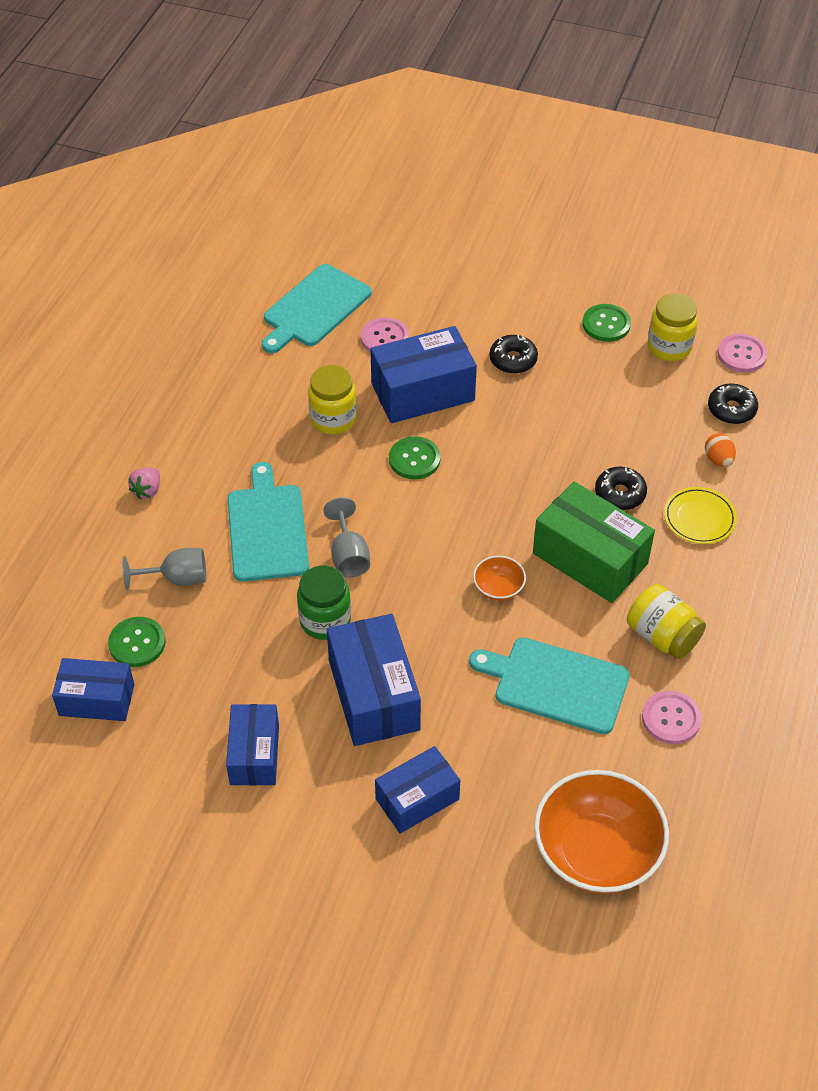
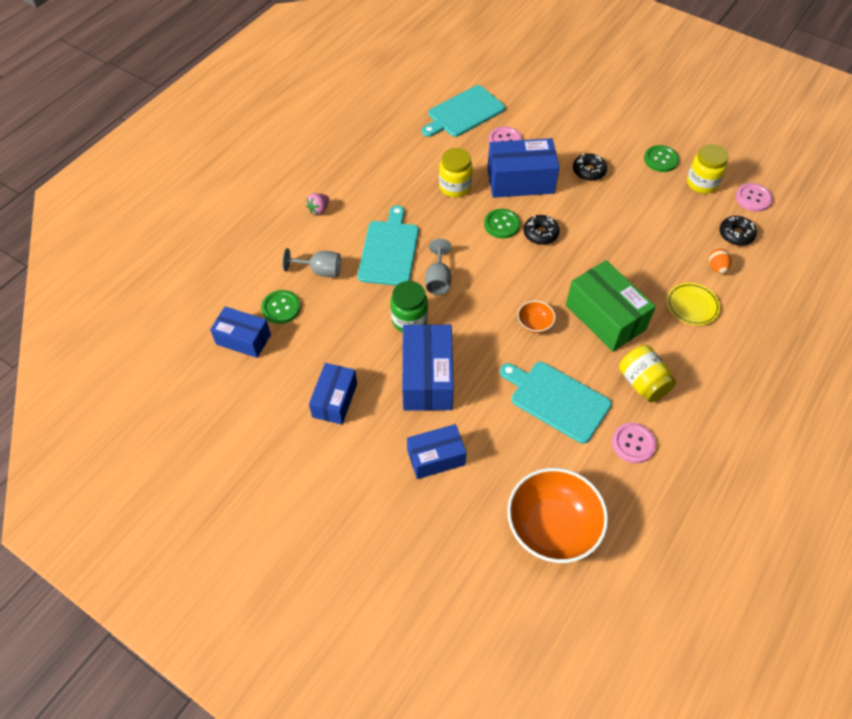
camera: 15 degrees right, 5 degrees up
(620, 494) = (639, 277): black donut -> black donut (540, 234)

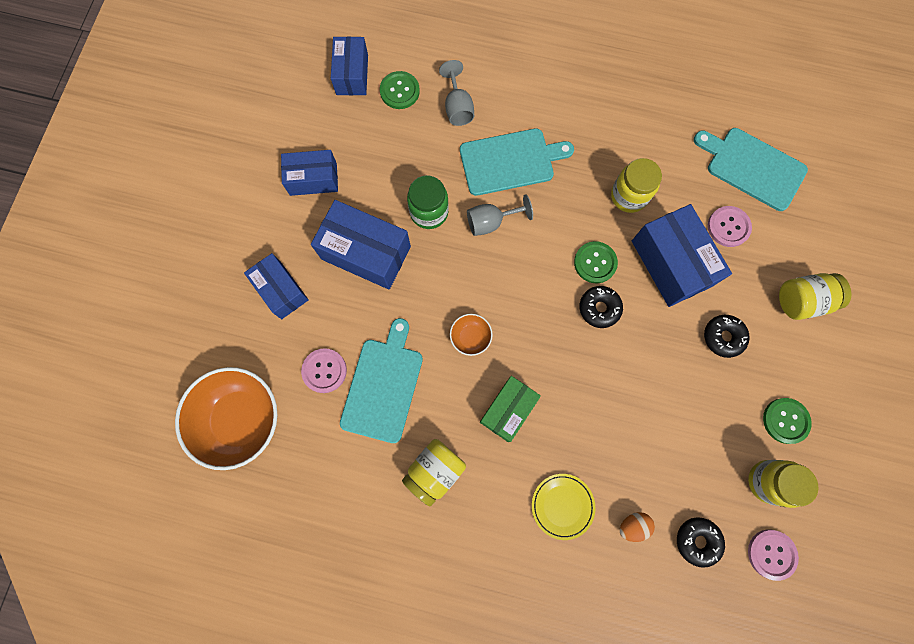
camera: 70 degrees right, 20 degrees up
(319, 209) = (536, 74): pink strawberry -> none
(427, 378) = (366, 253): blue box -> blue box turned 45 degrees clockwise
(576, 122) = (801, 300): none -> yellow jar
(605, 317) = (508, 410): green box -> green box, size x0.65
(633, 443) = (356, 477): pink button -> pink button (324, 371)

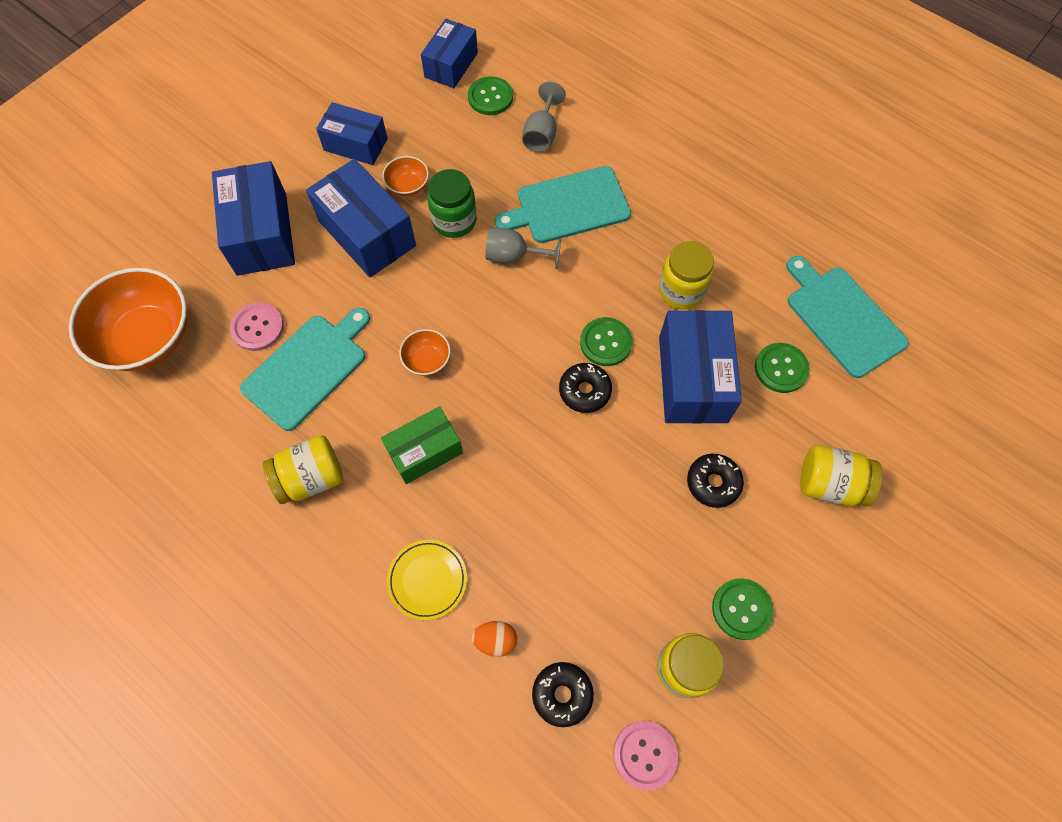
camera: 25 degrees right, 10 degrees down
(281, 290) = (261, 234): blue box -> blue box, size x1.54
(376, 197) = (408, 186): none -> orange bowl
(510, 161) = (568, 206): turquoise cutting board -> turquoise cutting board turned 150 degrees clockwise
(728, 227) = (781, 368): pink button -> green button

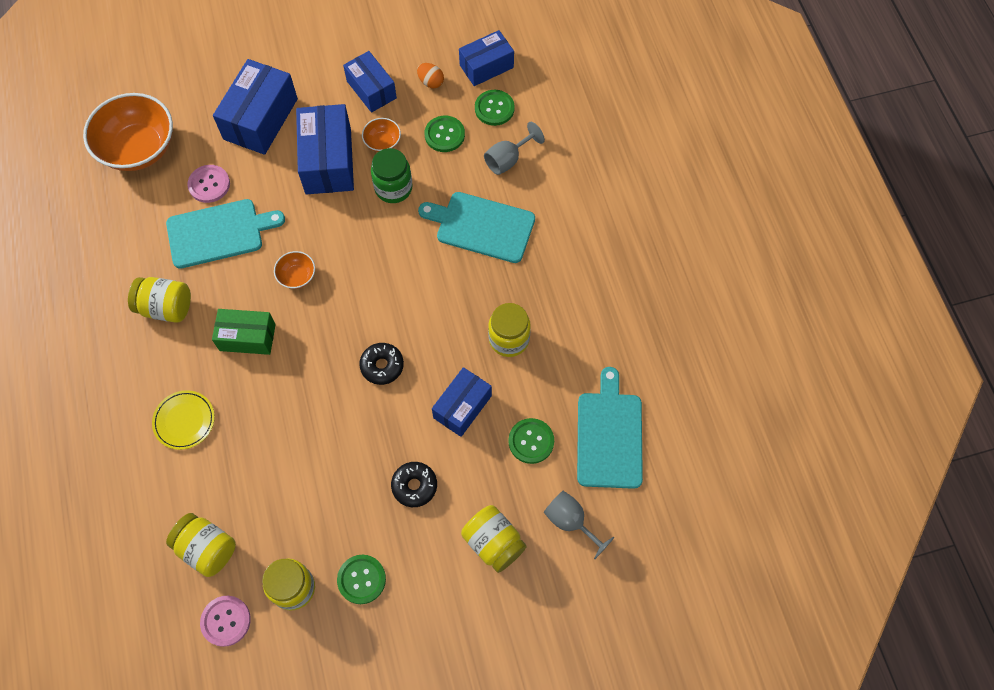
camera: 35 degrees right, 0 degrees up
(495, 640) = (195, 487): orange egg -> orange egg (431, 82)
(514, 256) = (413, 240): grey goblet -> grey goblet (571, 522)
(562, 694) = (207, 549): black donut -> yellow jar
(605, 342) = (424, 342): green button -> green button (444, 135)
(693, 379) = (462, 407): blue box -> blue box, size x0.65

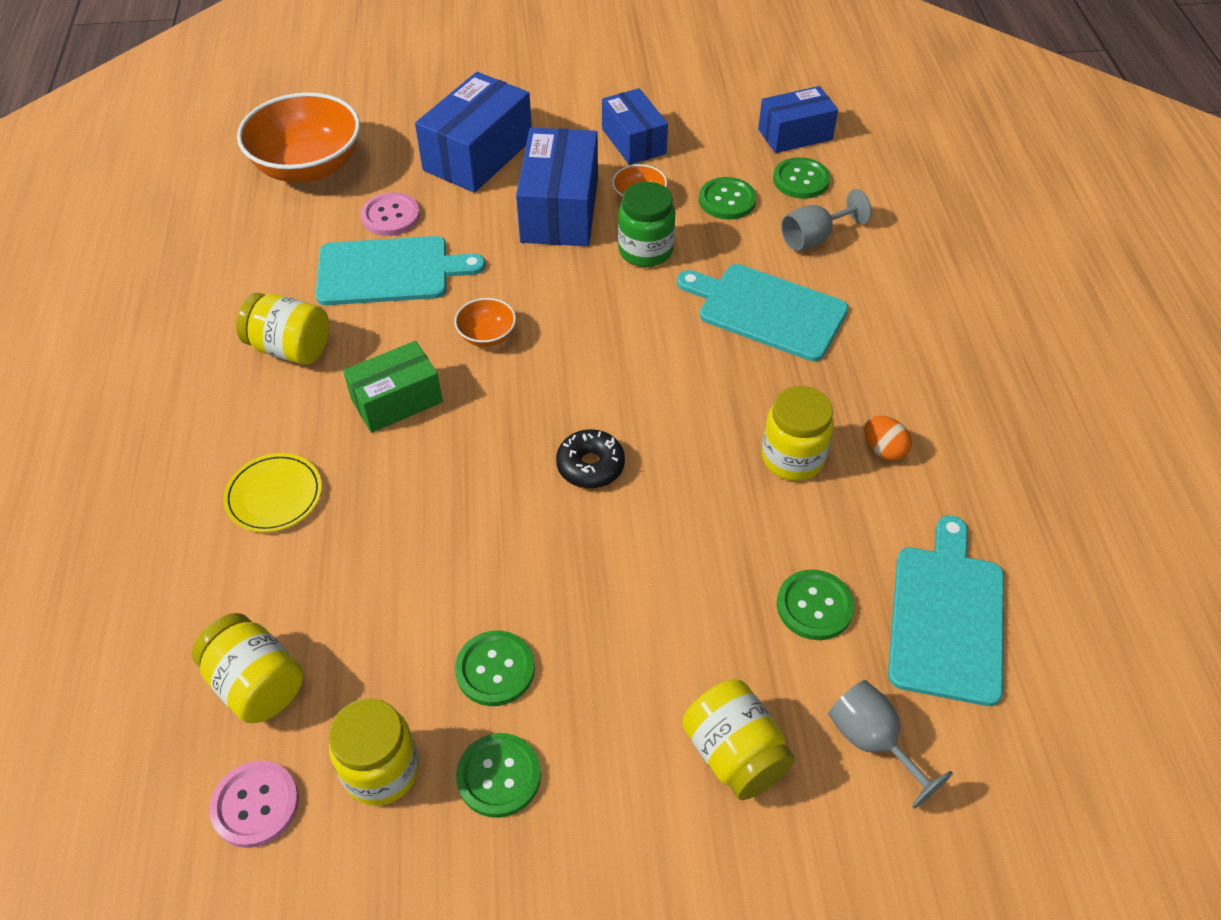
camera: 10 degrees right, 15 degrees down
(247, 337) = (397, 401): green box -> green box turned 45 degrees counterclockwise
(347, 515) = (495, 669): none -> green button
(414, 486) = (613, 643): black donut -> none
(431, 82) = (716, 142): orange egg -> orange egg (883, 449)
(462, 407) = (708, 540): blue box -> none

